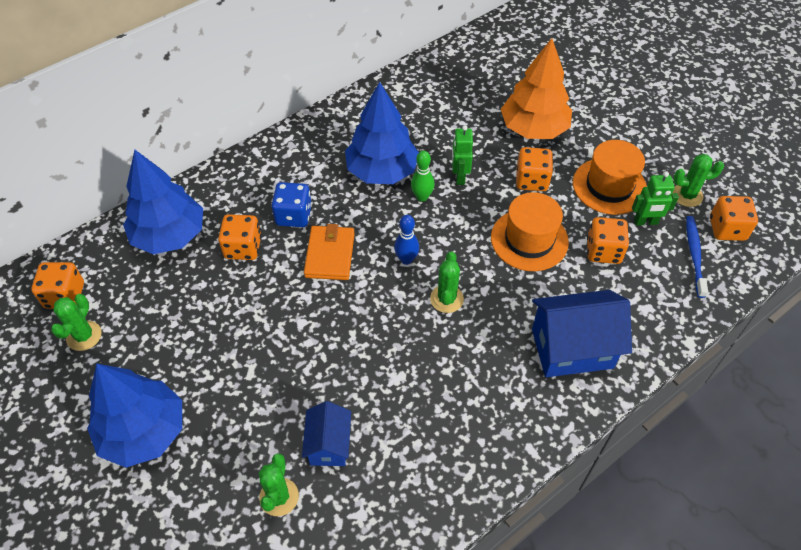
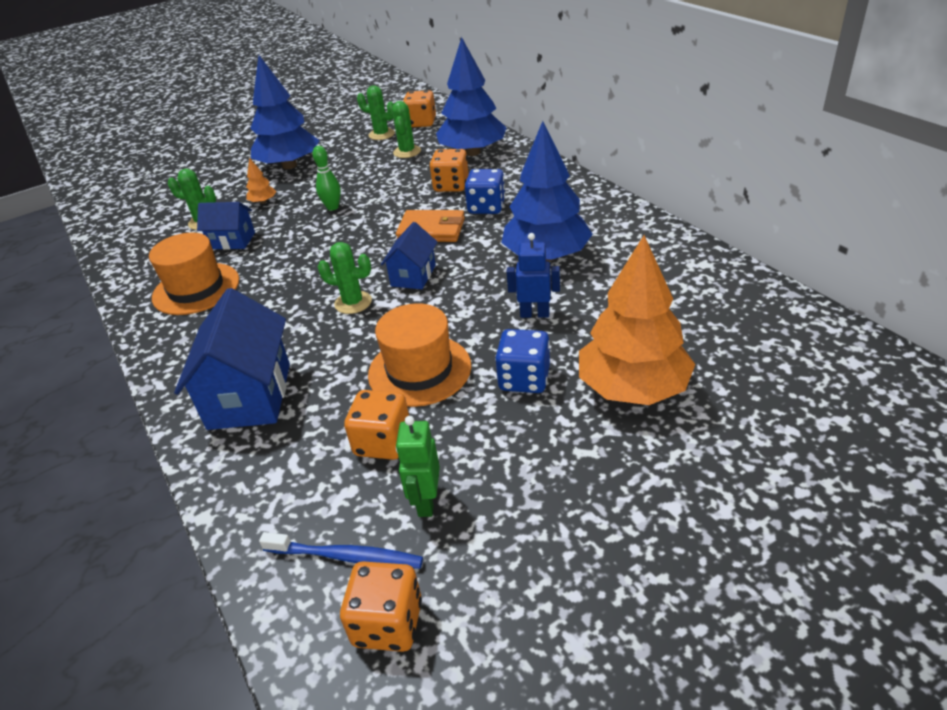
camera: 100 degrees right, 15 degrees down
(240, 437) = (263, 202): none -> orange tree
(406, 259) = (413, 276): blue bowling pin -> blue house
(422, 197) = (503, 285): green bowling pin -> green bowling pin (332, 207)
(459, 177) = (534, 314): green robot -> blue robot
(531, 180) = (524, 379): orange dice -> blue dice
(609, 186) = (506, 465): orange hat -> orange hat (196, 289)
(687, 195) = (475, 574): green cactus -> green cactus (407, 152)

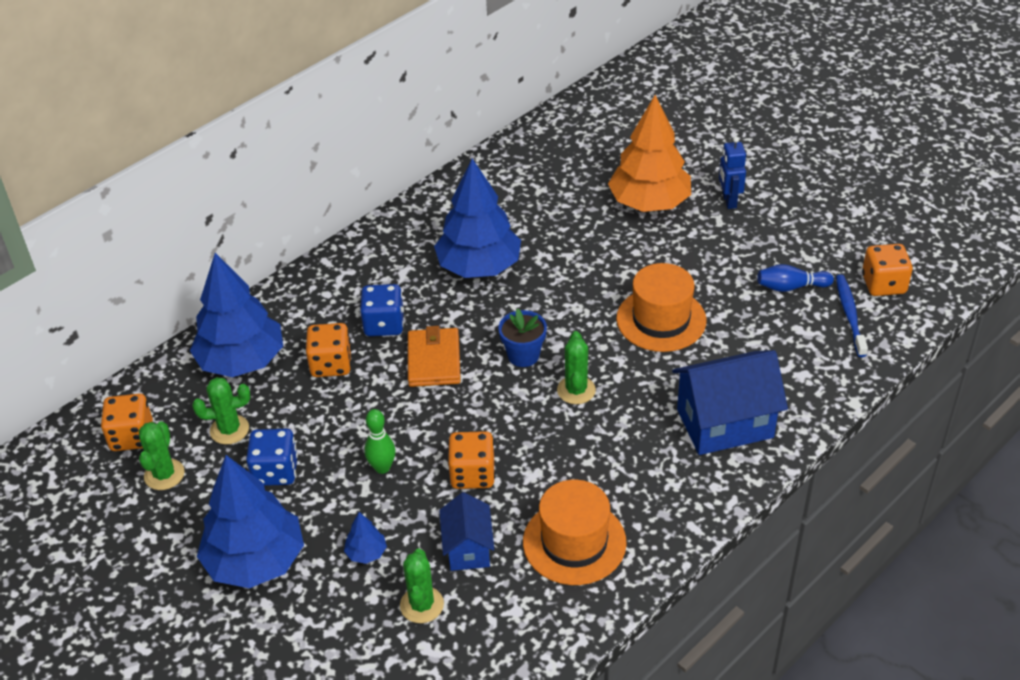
camera: 105 degrees left, 5 degrees up
(263, 202) = (366, 553): orange tree -> blue tree
(383, 442) = (747, 322): orange dice -> orange dice (472, 474)
(413, 276) = (523, 355): blue house -> blue flower pot
(426, 502) = (791, 287): green robot -> blue bowling pin
(524, 379) = (655, 258): blue dice -> blue dice (275, 471)
(534, 314) = (570, 263): blue robot -> blue robot (729, 201)

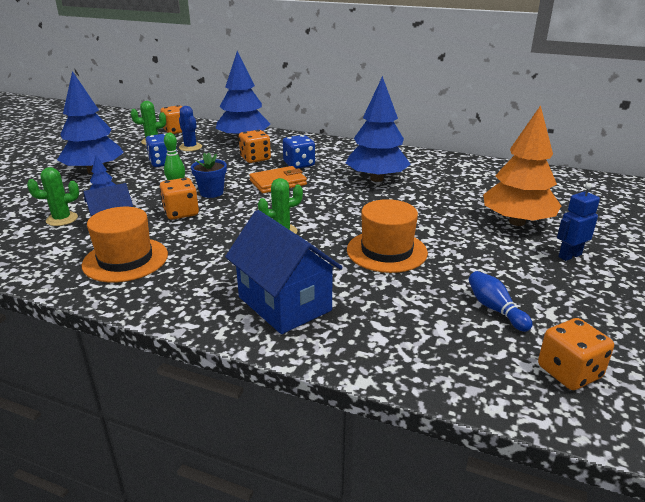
camera: 65 degrees right, 15 degrees down
(229, 430) = (190, 147): green cactus -> blue cactus
(523, 355) = (303, 208): blue flower pot -> blue flower pot (211, 193)
(849, 314) = (494, 355): blue toothbrush -> none

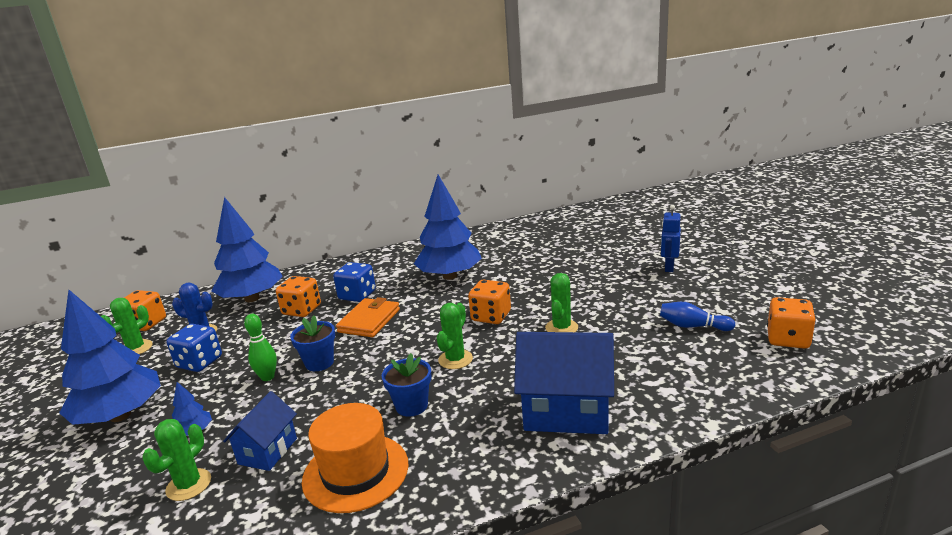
camera: 40 degrees left, 5 degrees down
(181, 213) = (325, 397): orange dice -> orange dice (491, 316)
(210, 243) = (411, 406): none -> blue flower pot
(386, 251) = (561, 328): orange hat -> green cactus
(517, 222) = (603, 260): orange tree -> none

